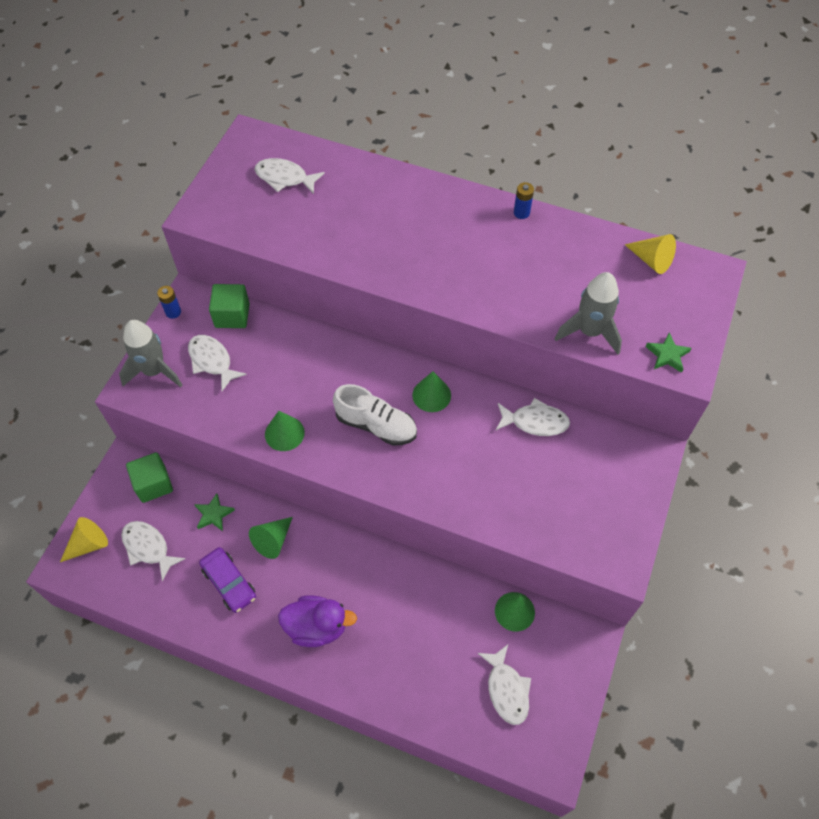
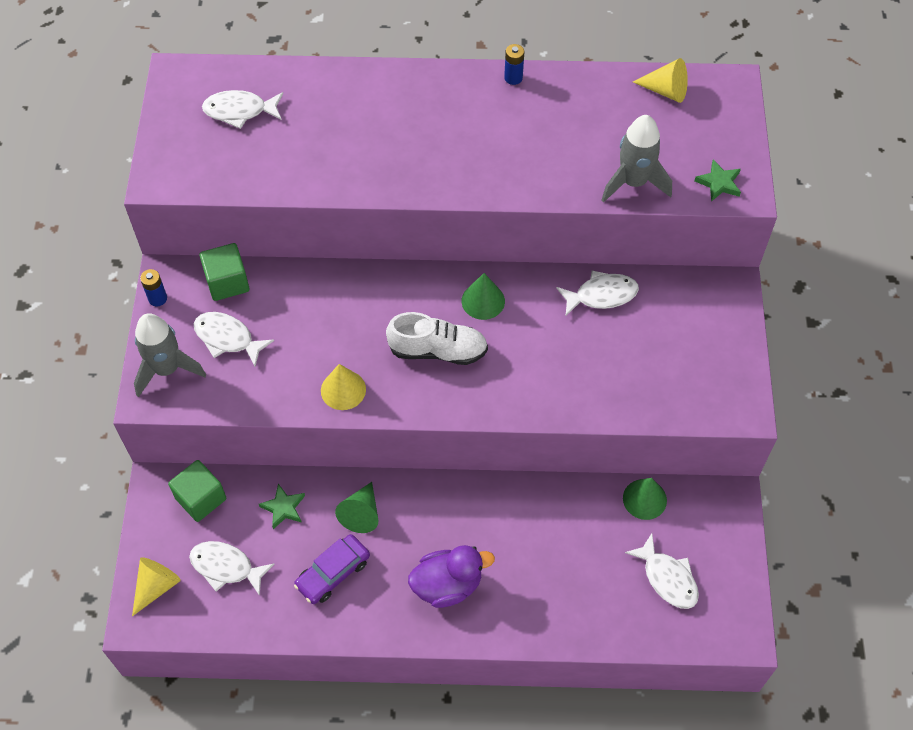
camera: 20 degrees left, 0 degrees up
(229, 583) = (333, 573): purple car -> purple car turned 105 degrees clockwise
(284, 433) = (343, 390): green cone -> yellow cone

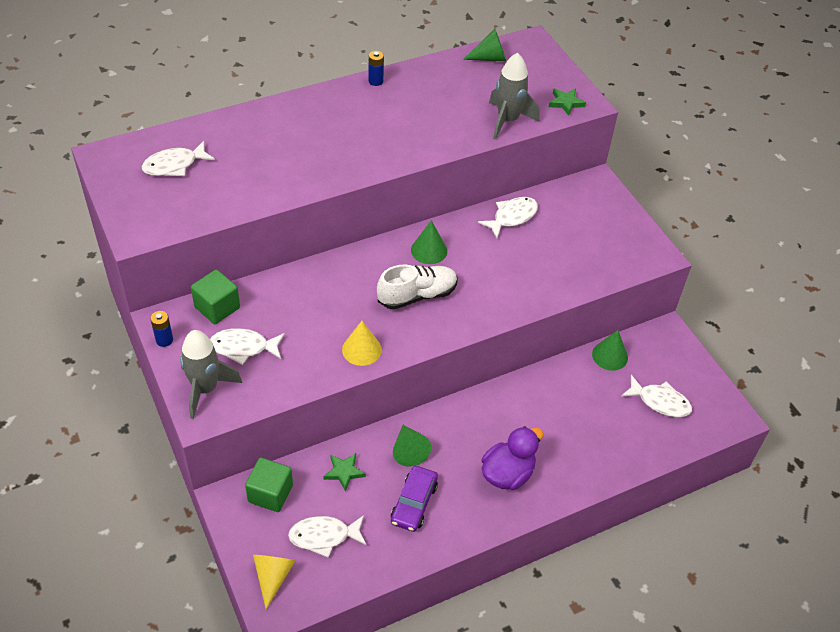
camera: 30 degrees left, 10 degrees down
(666, 90) = (490, 58): yellow cone -> green cone

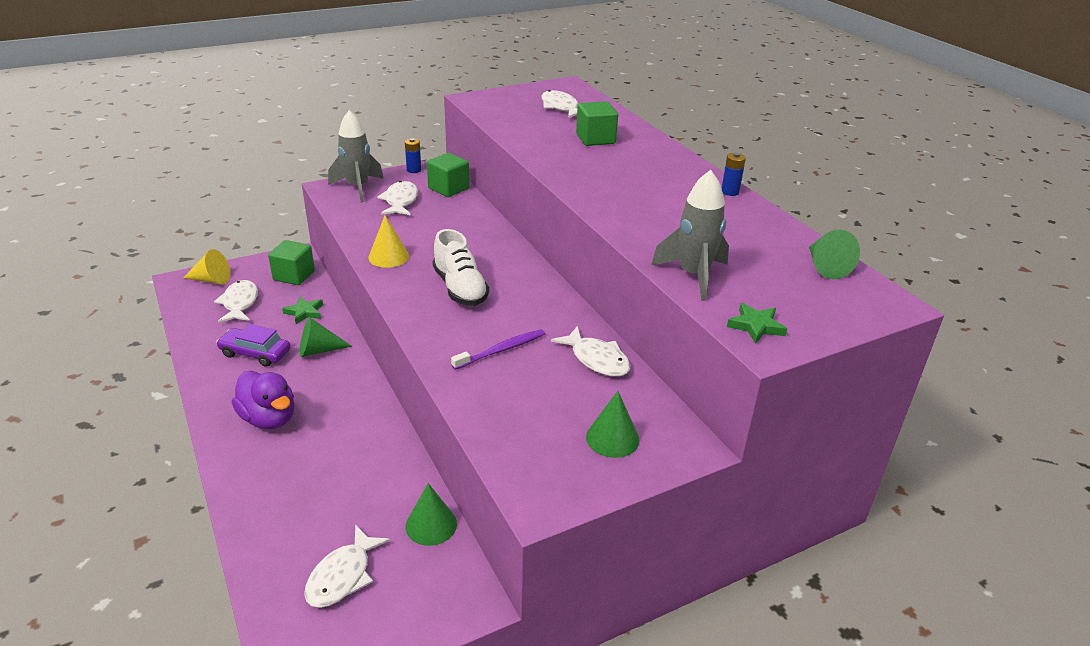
camera: 90 degrees right, 15 degrees down
(261, 147) = (595, 139): none -> green cube
(429, 250) = (529, 296): green cone -> green cone (612, 438)
(505, 270) = (501, 350): none -> purple toothbrush

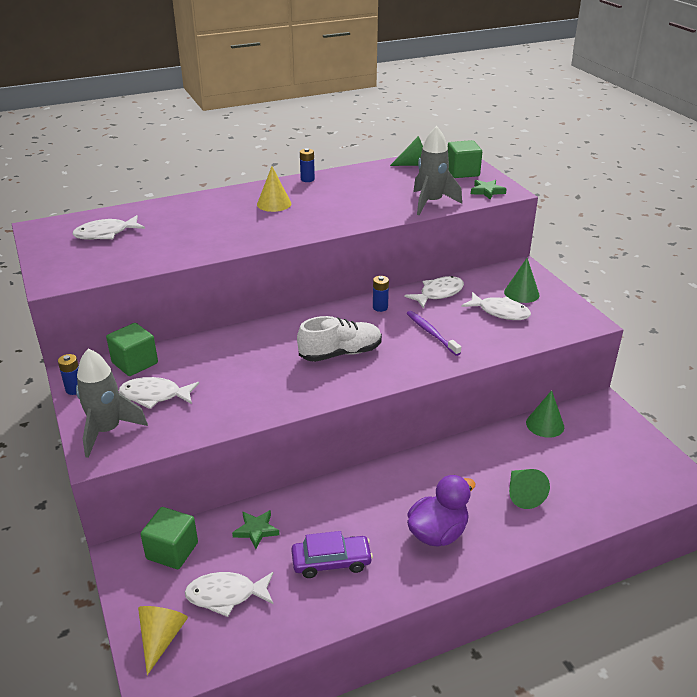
camera: 85 degrees left, 0 degrees up
(255, 353) = (331, 562): purple car -> purple car turned 120 degrees counterclockwise
(318, 350) = (329, 510): green cone -> green cone (523, 494)
(342, 576) = (602, 466): white fish -> white fish (500, 312)
(388, 256) = (278, 397): yellow cone -> yellow cone (274, 204)
(556, 313) = (380, 307): none -> blue battery
(595, 139) = (192, 221): green cube -> green cube (462, 172)

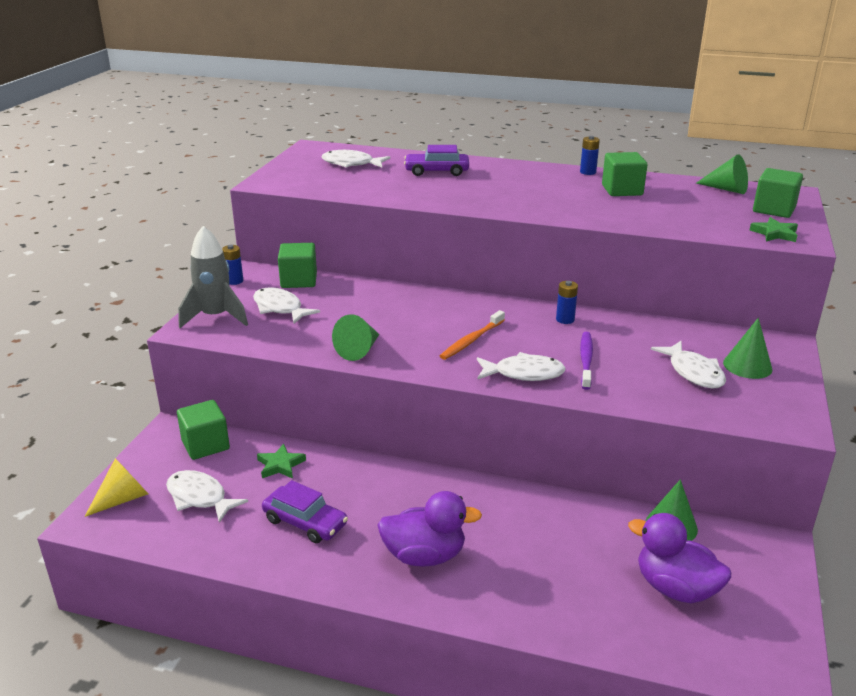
camera: 40 degrees right, 5 degrees down
(192, 216) = (437, 171): none -> purple car
(274, 204) = (523, 182): yellow cone -> none
(341, 353) = (471, 340): white shoe -> orange toothbrush
(352, 188) = (622, 190): none -> green cube
(431, 203) = (688, 225): grey rocket -> none
(438, 293) = (646, 331): white fish -> white fish (524, 373)
(523, 494) = (556, 573): green cone -> green cone (359, 350)
(588, 463) = (675, 588): none -> purple duck

